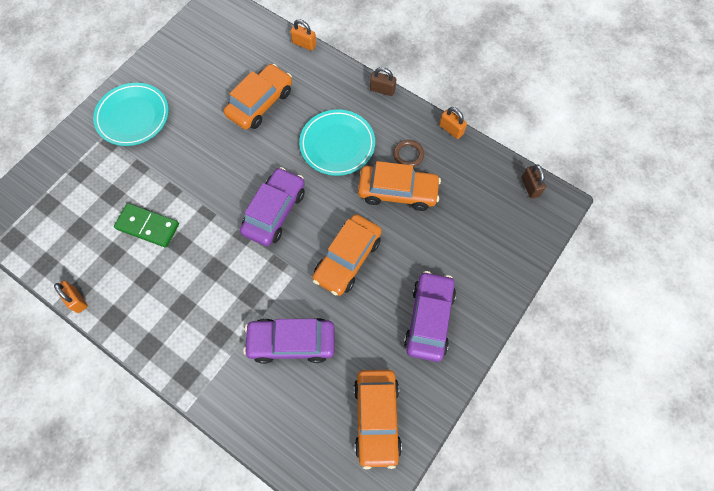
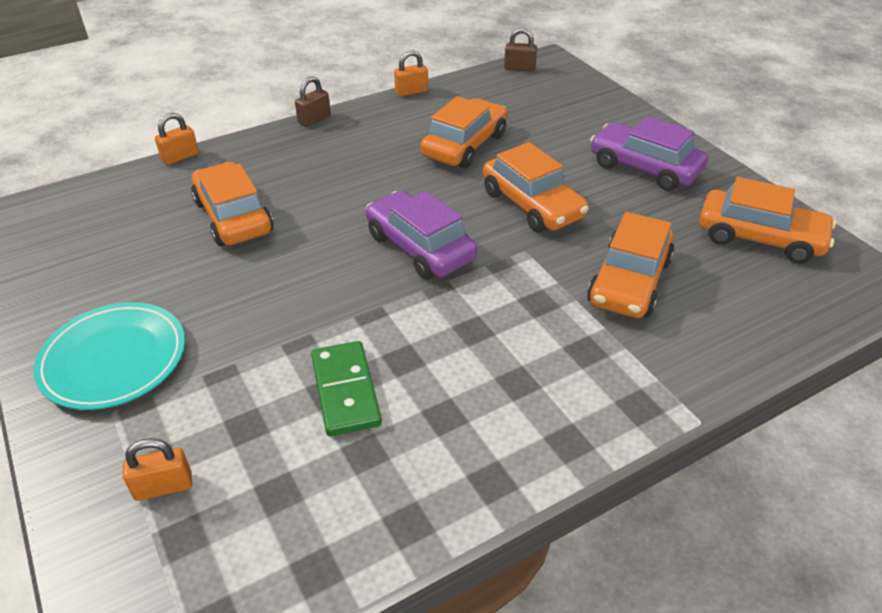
camera: 65 degrees left, 25 degrees down
(76, 300) = (427, 531): orange padlock -> orange padlock (163, 486)
(148, 226) = (345, 391): green domino -> green domino turned 60 degrees counterclockwise
(291, 342) = (629, 282): purple car -> orange car
(337, 144) = (361, 170): turquoise plate -> none
(408, 155) = (420, 126): brown ring -> none

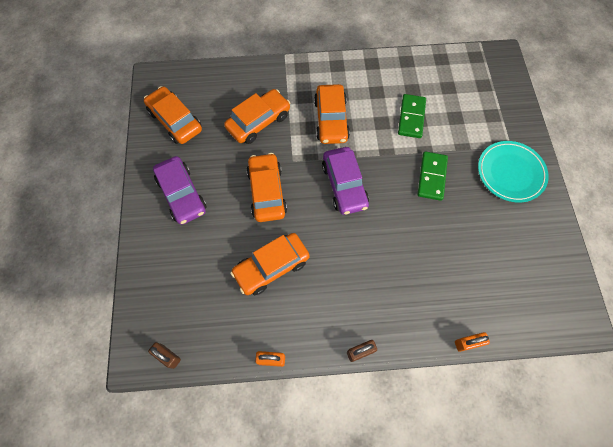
camera: 155 degrees left, 25 degrees up
(163, 486) = (490, 105): orange padlock -> none
(233, 217) = (440, 256): orange car -> orange car (331, 120)
(272, 305) = (432, 177): none -> green domino

